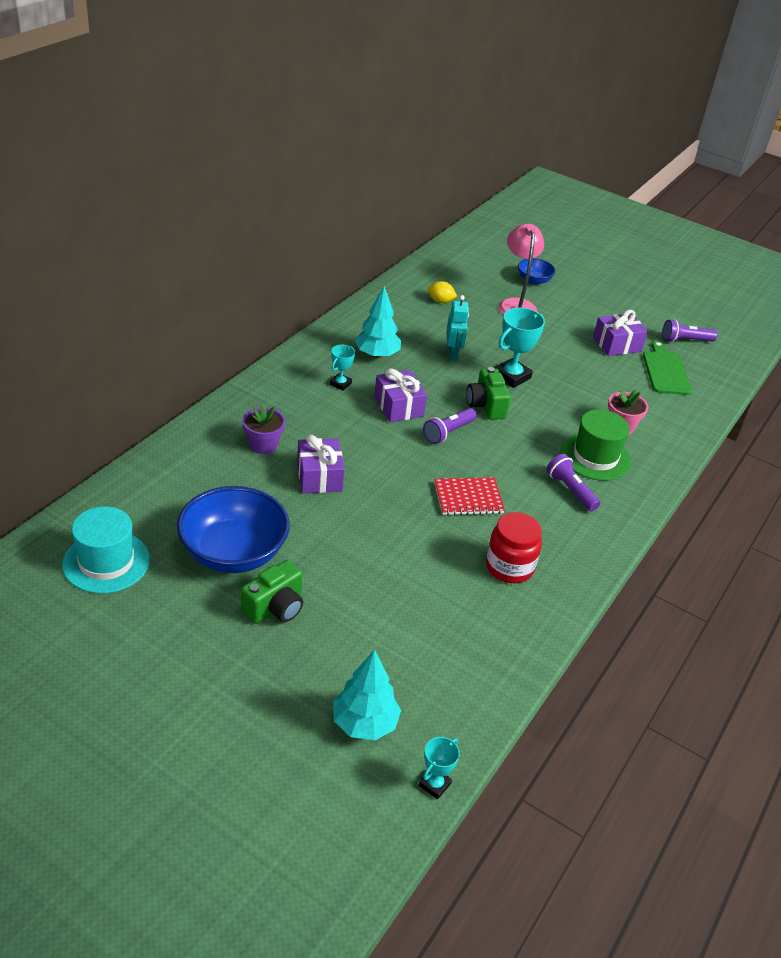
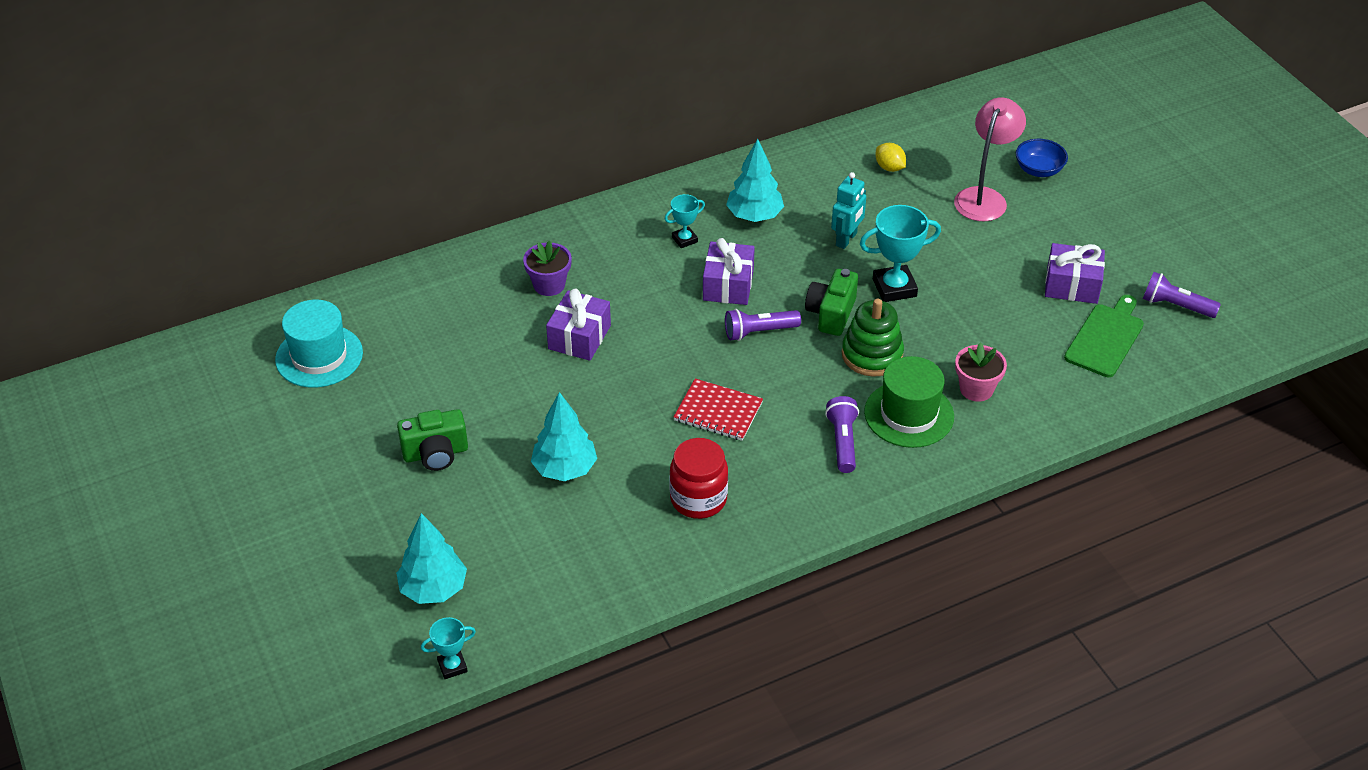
camera: 35 degrees right, 5 degrees up
(233, 553) = (437, 387): blue bowl -> none
(391, 581) = (565, 469): none -> turquoise tree
(537, 425) = (872, 355): none -> green stacking toy

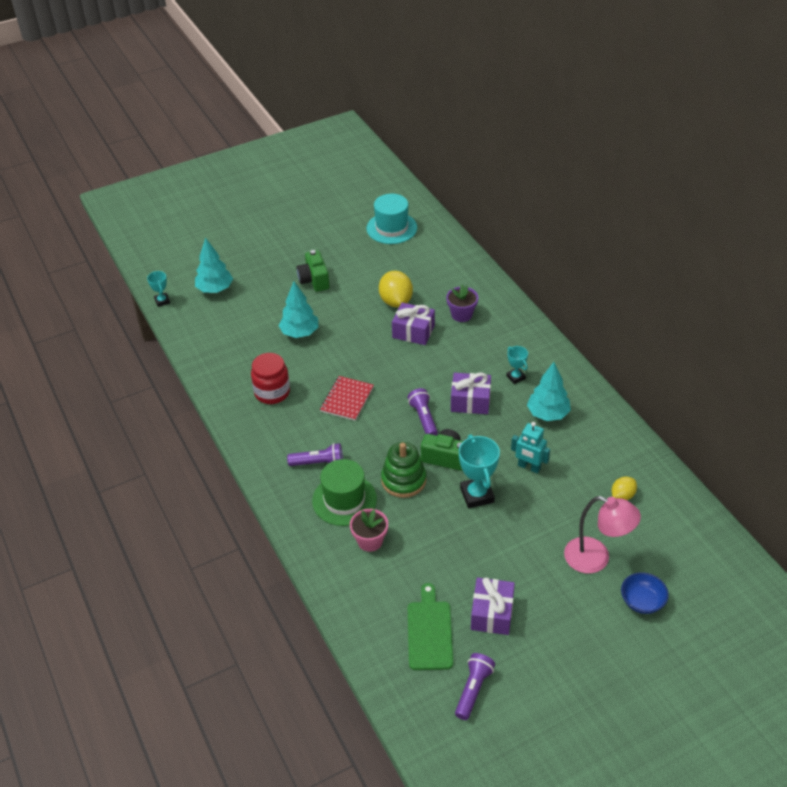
camera: 90 degrees right, 0 degrees up
(507, 355) = (396, 301): none -> yellow lemon
(1105, 338) = (429, 632): green cutting board -> green cutting board turned 120 degrees counterclockwise

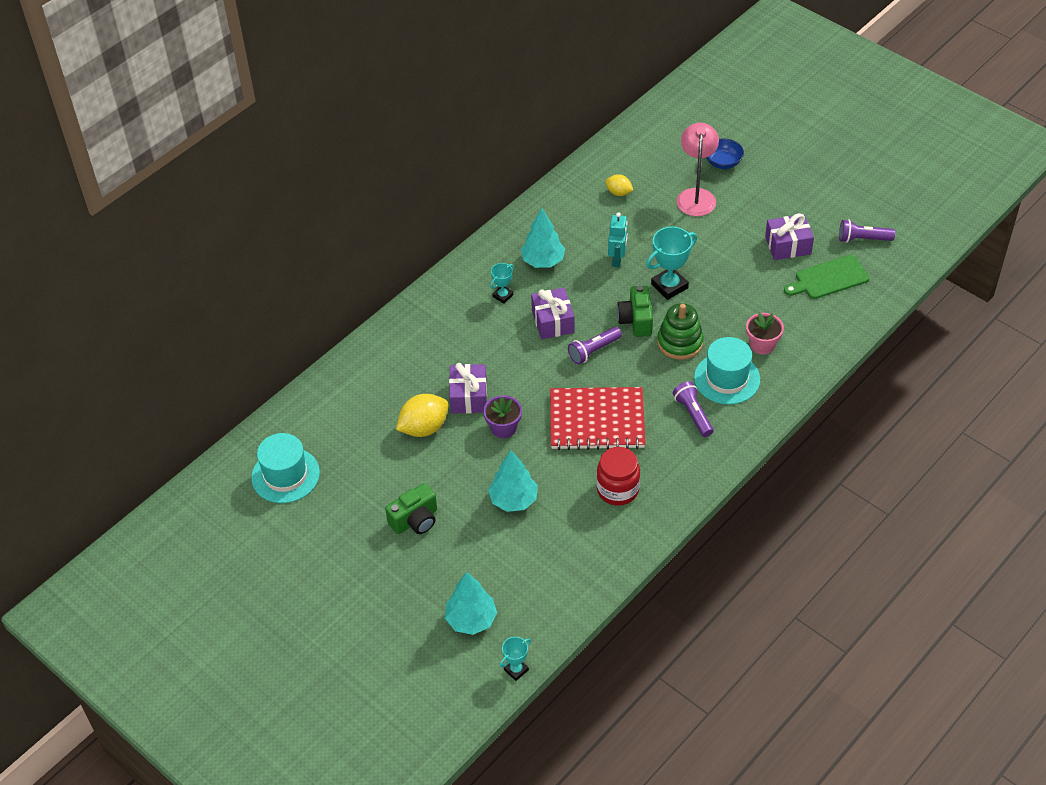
camera: 110 degrees left, 5 degrees up
(344, 500) = (727, 378): green hat -> turquoise hat
(347, 399) = (597, 421): red notebook -> red notebook, size x1.68
(461, 315) = (424, 363): purple flower pot -> purple flower pot (503, 428)

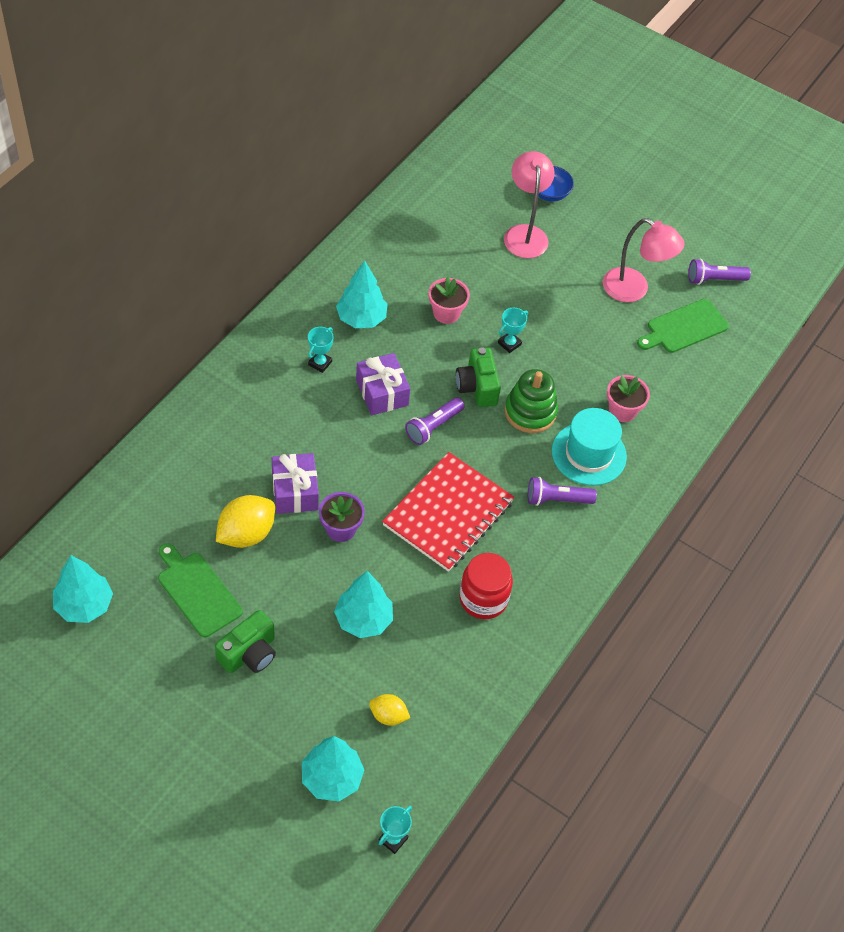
camera: 15 degrees left, 5 degrees up
(285, 475) = (84, 605): turquoise hat -> turquoise tree
(378, 470) = (197, 591): none -> green cutting board
(597, 421) = (448, 513): red notebook -> red notebook turned 45 degrees counterclockwise
(617, 259) = (446, 313): turquoise robot -> pink flower pot
(619, 193) = (437, 232): yellow lemon -> yellow lemon (388, 716)
(669, 286) = (509, 344): turquoise trophy -> turquoise trophy, size x0.56
(693, 414) = (556, 499): purple flashlight -> purple flashlight turned 60 degrees counterclockwise
(788, 245) = (634, 290): purple gift -> pink lamp

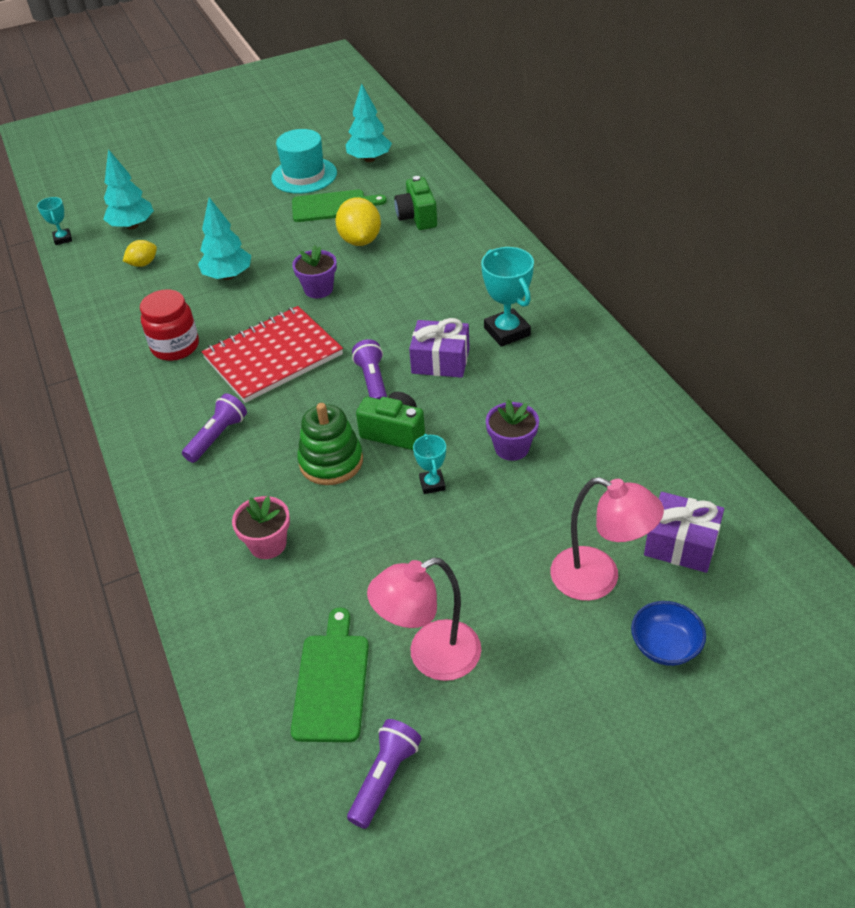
camera: 130 degrees right, 10 degrees down
(249, 653) = (260, 216): green camera -> green camera (417, 217)
(295, 491) = (377, 275): purple gift -> purple gift (681, 544)
(320, 363) = (507, 332): turquoise trophy -> turquoise trophy, size x1.78
(361, 318) = (546, 378): turquoise tree -> none
(446, 313) = (512, 448): pink flower pot -> purple flower pot
(448, 513) = (273, 356): red notebook -> red notebook turned 75 degrees clockwise
(589, 454) = (243, 486): turquoise hat -> turquoise hat (304, 175)

